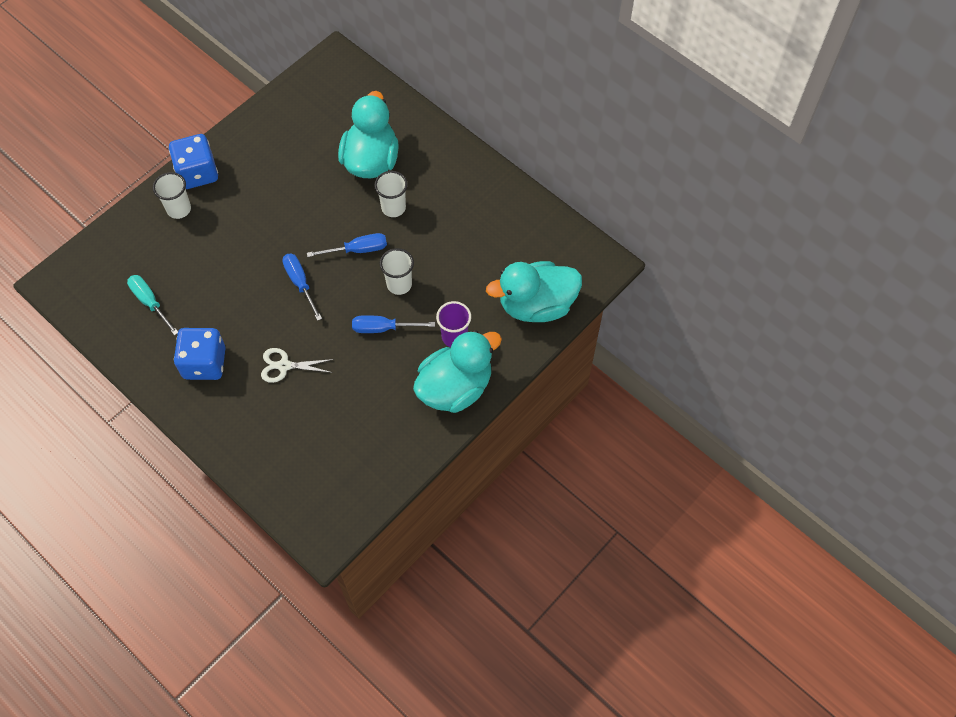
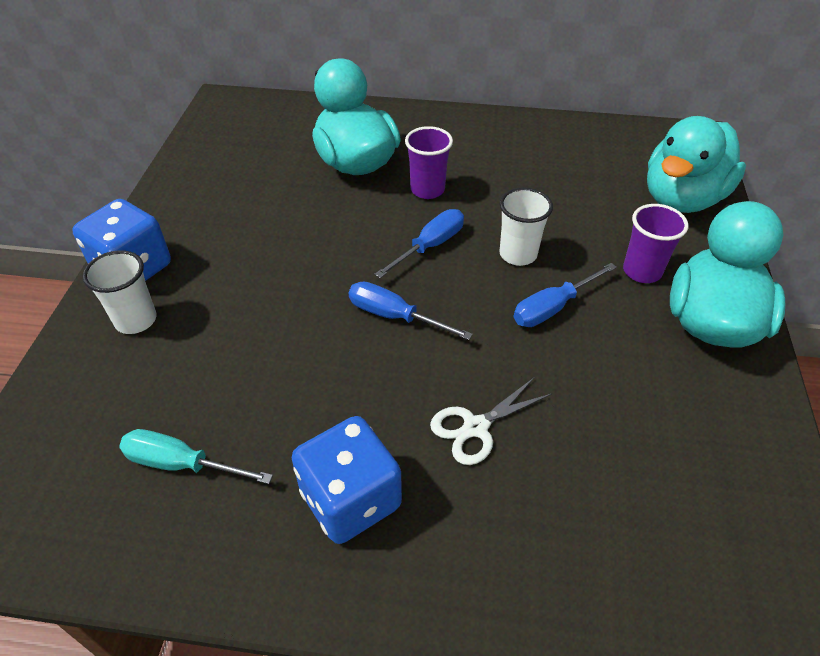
camera: 35 degrees left, 15 degrees down
(393, 208) = (427, 190): white cup -> purple cup

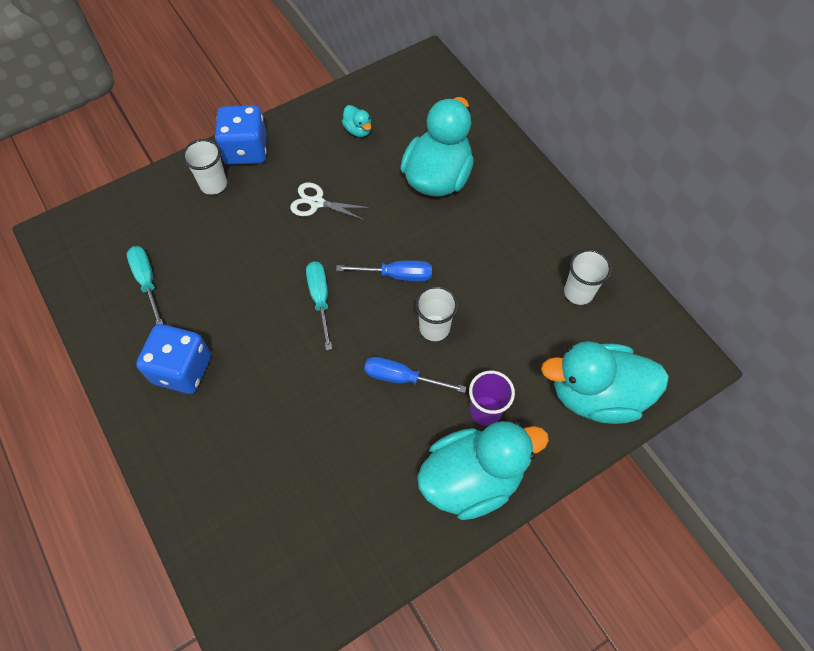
camera: 50 degrees right, 15 degrees up
(232, 179) = (358, 130): none -> turquoise duck
(394, 316) = (320, 299): blue screwdriver -> turquoise screwdriver
(427, 190) = (450, 236): purple cup -> none
(475, 427) = (272, 396): white scissors -> white scissors (317, 203)
(570, 154) = (578, 292): none -> white cup

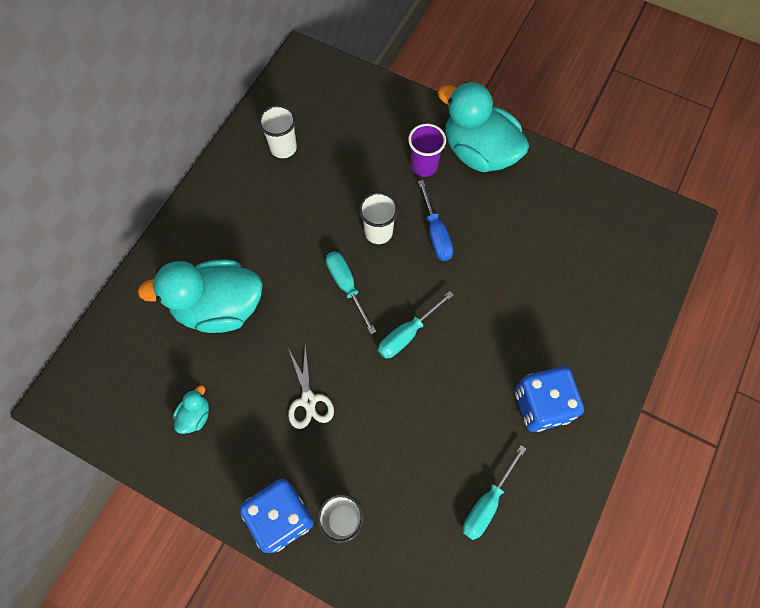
camera: 120 degrees left, 5 degrees up
(396, 275) = (346, 286): blue screwdriver -> turquoise screwdriver
(596, 394) = (365, 105): turquoise duck -> none

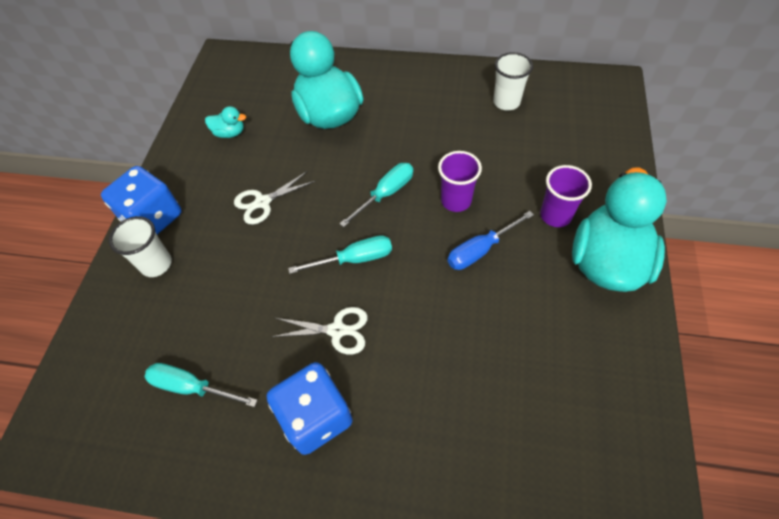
camera: 75 degrees right, 10 degrees down
(378, 232) = (456, 201): white cup -> purple cup
(407, 334) = (354, 259): turquoise screwdriver -> turquoise screwdriver turned 135 degrees clockwise
(472, 368) = (337, 330): none -> white scissors

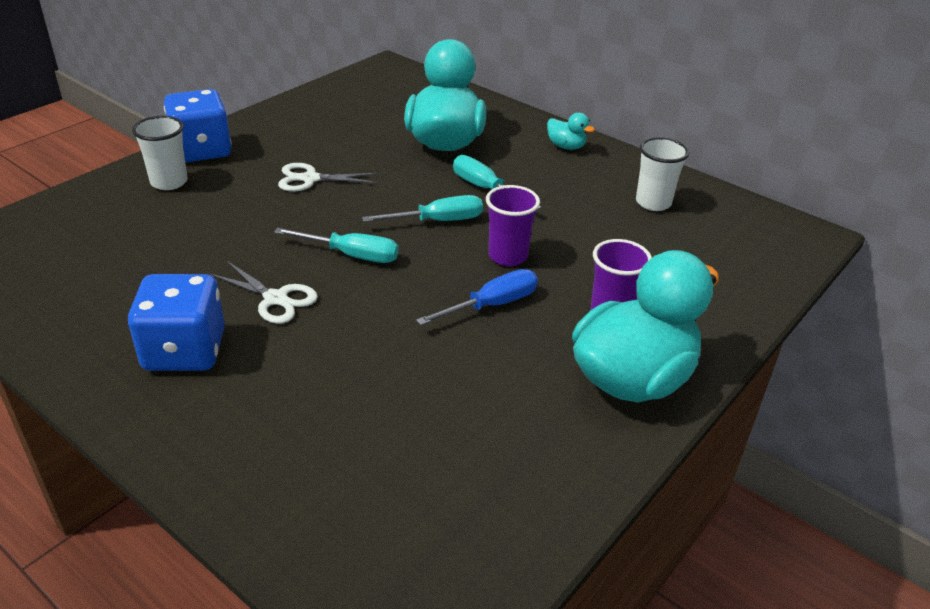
camera: 25 degrees right, 20 degrees down
(192, 387) = (103, 277): turquoise screwdriver -> turquoise screwdriver (485, 189)
(229, 133) = (334, 120): turquoise duck -> turquoise duck (566, 146)
(480, 250) = (492, 305): blue screwdriver -> blue screwdriver turned 150 degrees clockwise

